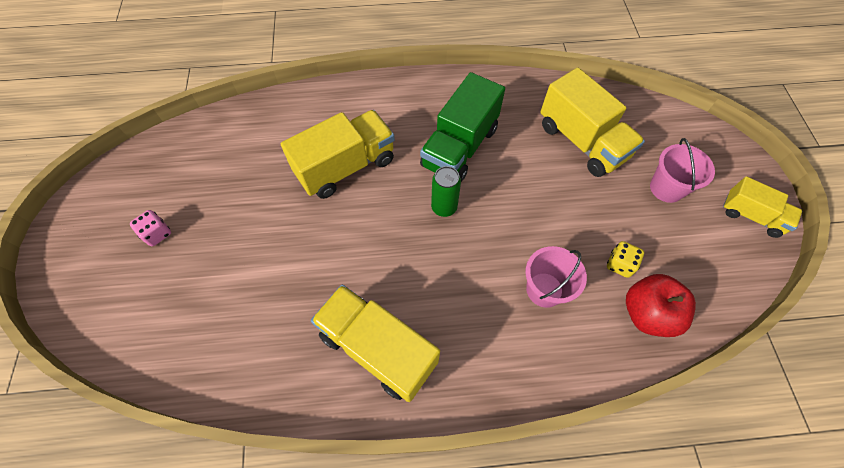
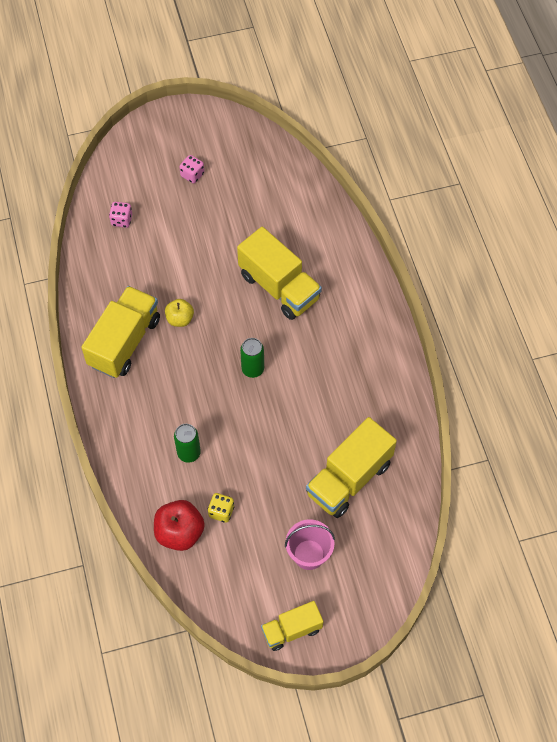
camera: 80 degrees right, 0 degrees up
(188, 329) = (122, 220): none -> pink dice
(360, 275) = (180, 319): none -> yellow apple
(459, 147) = (319, 373): green truck -> none
(544, 289) = (189, 453): pink bucket -> green can
(751, 216) = (291, 630): yellow truck -> yellow truck turned 45 degrees clockwise

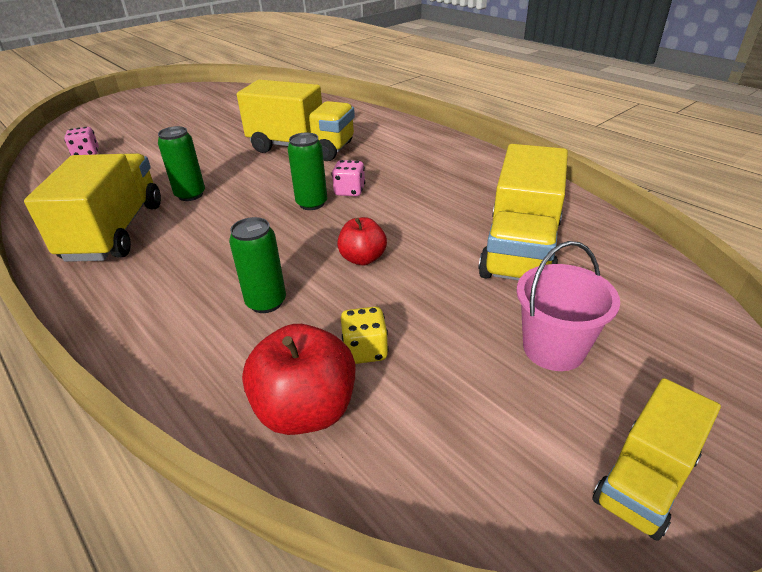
camera: 25 degrees left, 25 degrees down
(180, 319) = (190, 195): yellow apple -> green can
(192, 175) = (163, 116): pink dice -> pink dice (349, 191)
(255, 442) = (363, 258): none -> red apple

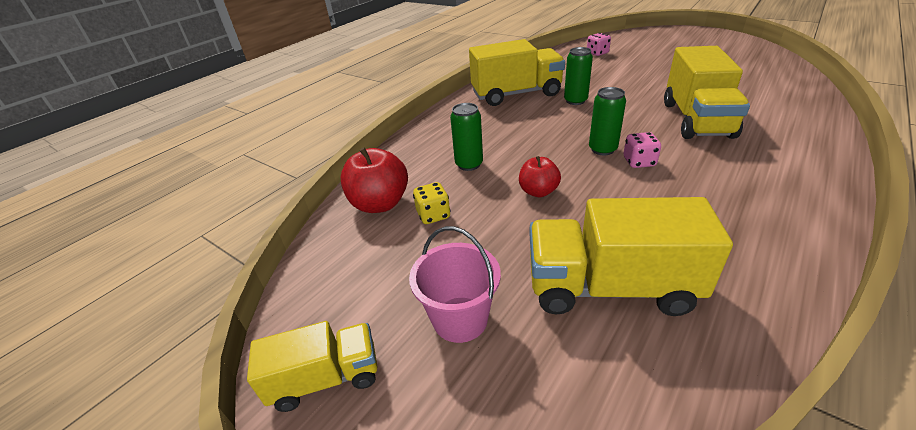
camera: 80 degrees right, 0 degrees up
(645, 479) = (326, 378): yellow truck -> yellow truck turned 135 degrees clockwise

